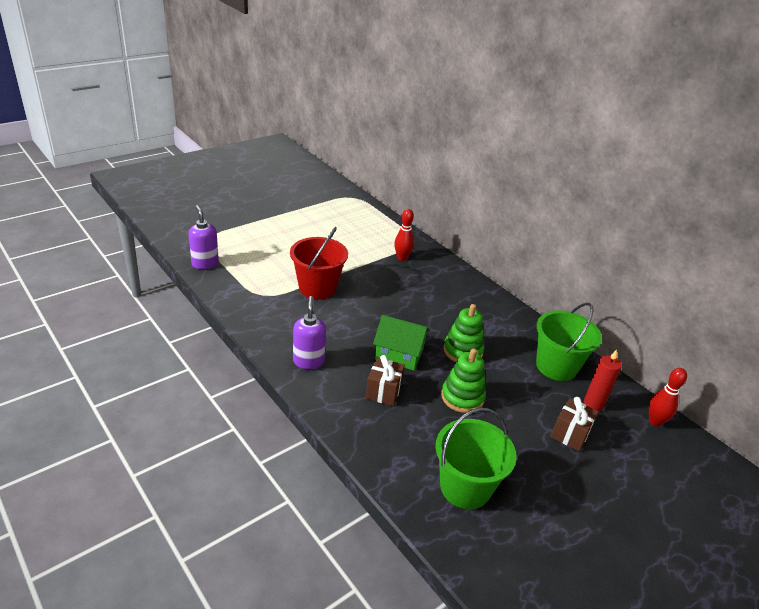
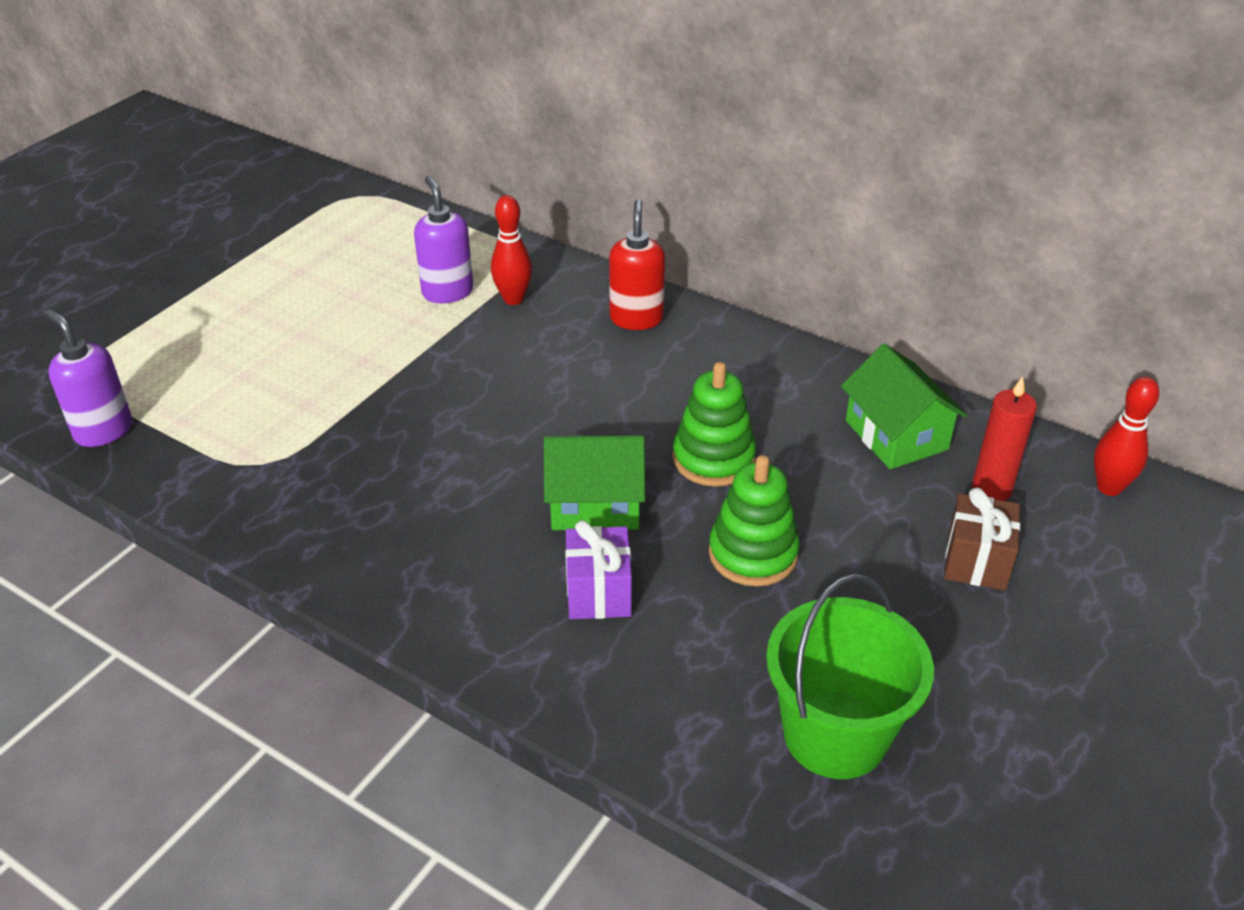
camera: 15 degrees left, 5 degrees up
(308, 361) = (420, 578): purple soap dispenser -> purple soap dispenser (447, 292)
(317, 288) = (370, 413): red bucket -> none
(383, 391) = (598, 592): brown gift -> purple gift
(454, 281) = (636, 318): none -> red soap dispenser
(556, 366) = (896, 435): green bucket -> green house

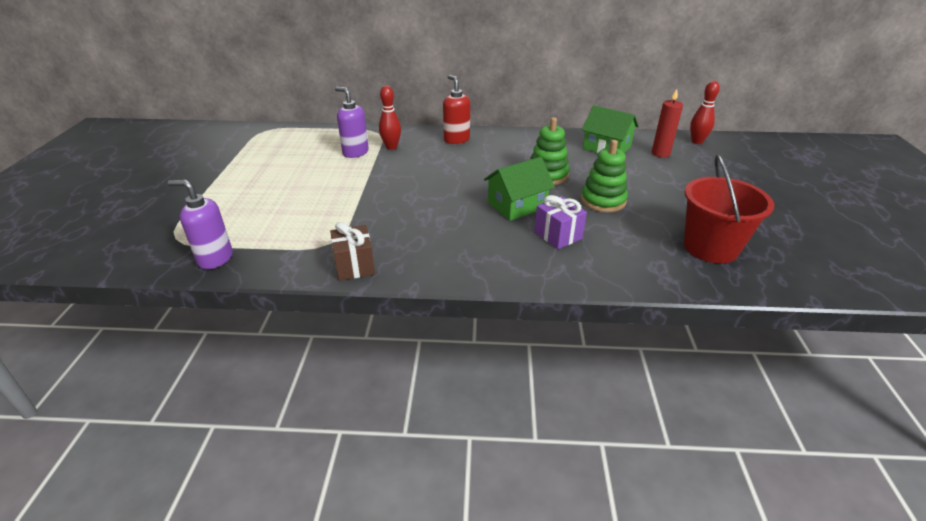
camera: 30 degrees left, 5 degrees down
(835, 734) = (710, 247): green bucket -> red bucket
(976, 561) = (684, 176): brown gift -> brown gift (354, 266)

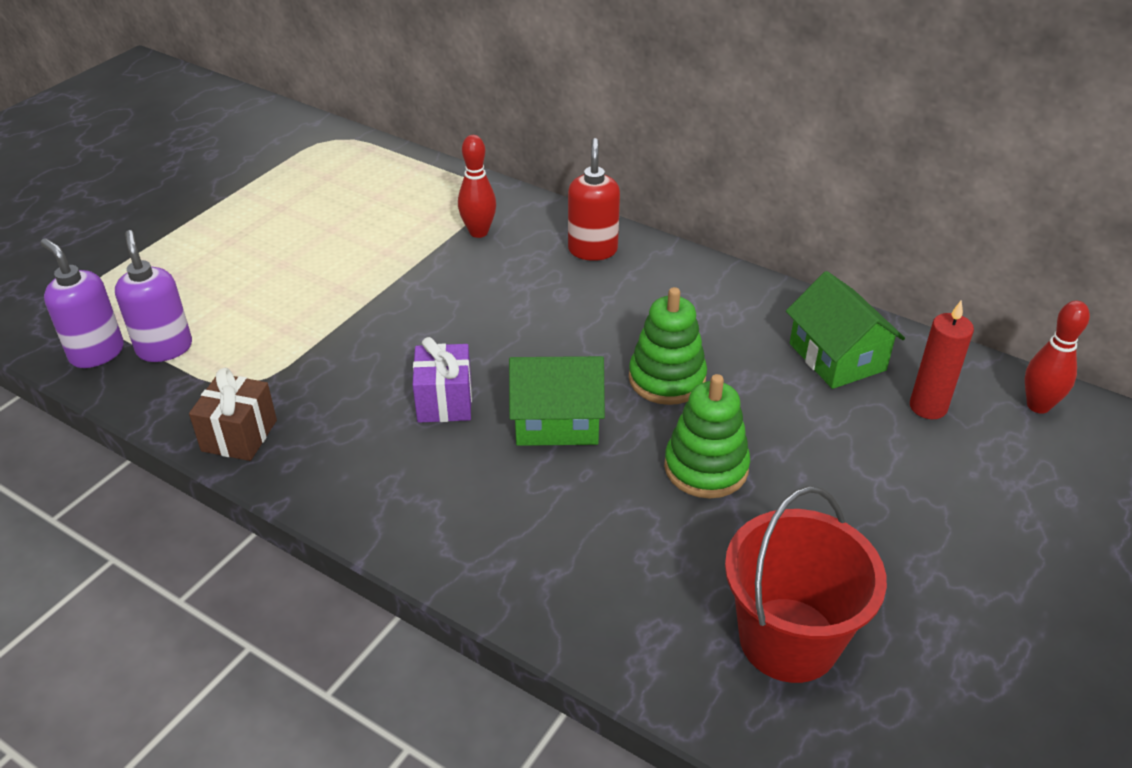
camera: 30 degrees right, 5 degrees up
(355, 152) = (417, 226): purple soap dispenser -> purple soap dispenser (164, 348)
(558, 235) = (561, 504): purple gift -> purple gift (444, 401)

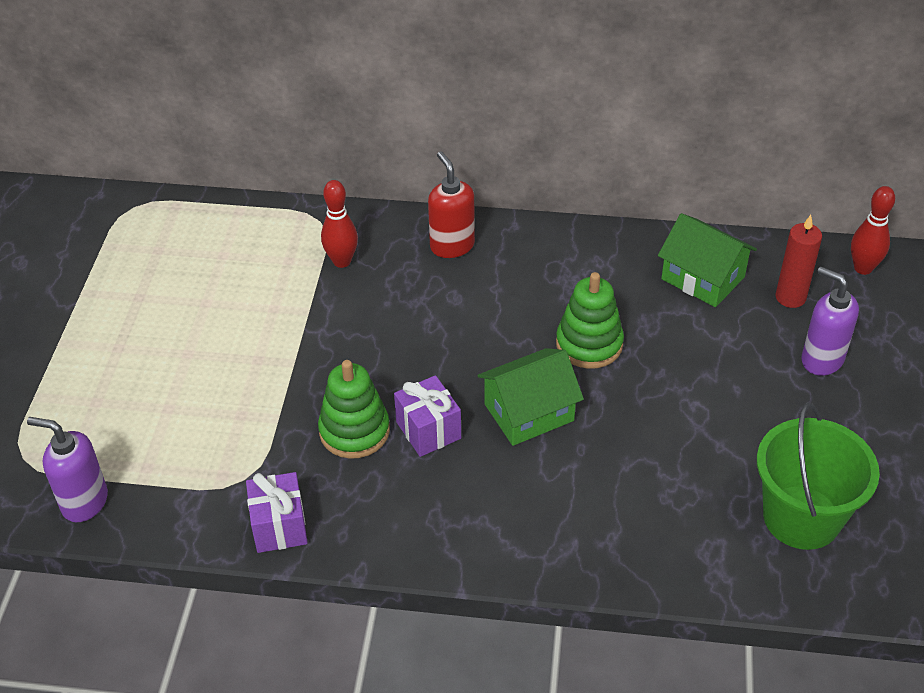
camera: 25 degrees left, 5 degrees up
(164, 348) = (145, 474): purple soap dispenser -> purple soap dispenser (821, 359)
(239, 435) = (279, 526): brown gift -> purple gift
(706, 467) = (665, 408): green stacking toy -> green stacking toy (354, 431)
(788, 639) = (801, 517): red bucket -> green bucket

